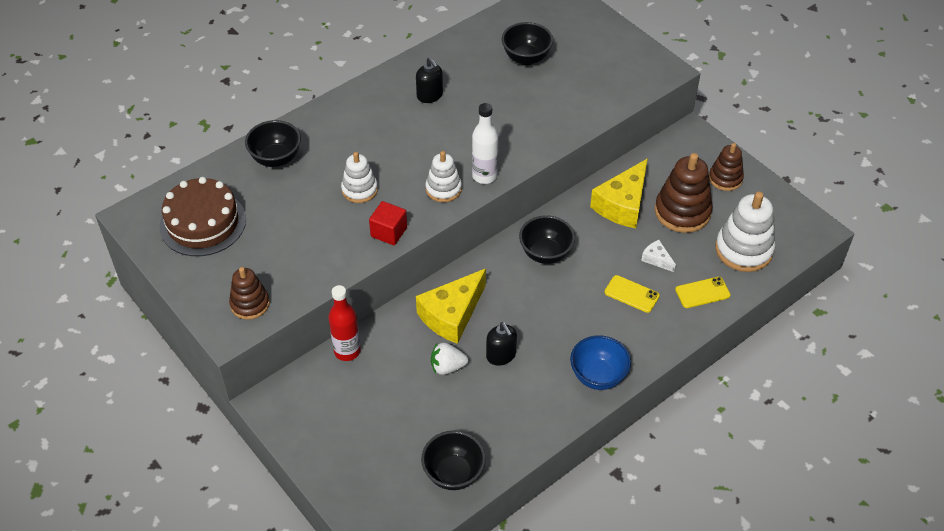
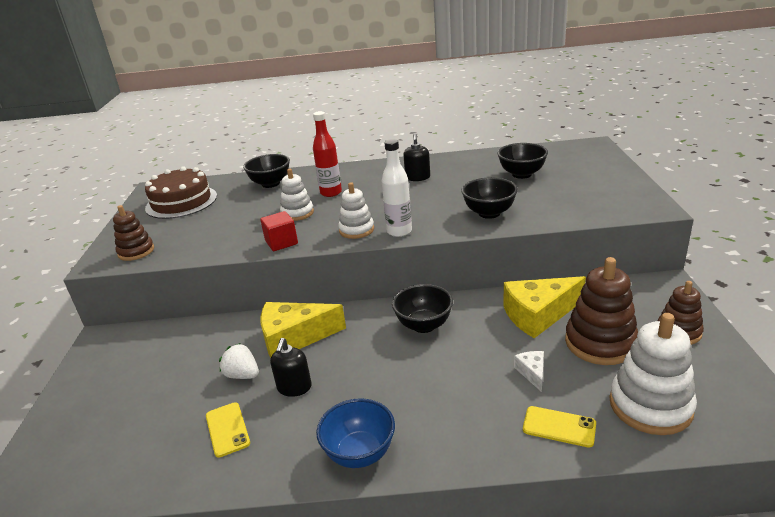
camera: 40 degrees right, 20 degrees down
(347, 351) = (191, 329): red bottle -> red bottle (331, 193)
(453, 473) = (133, 469): black bowl -> black bowl (489, 213)
(631, 294) = (474, 392): yellow phone -> yellow phone (227, 429)

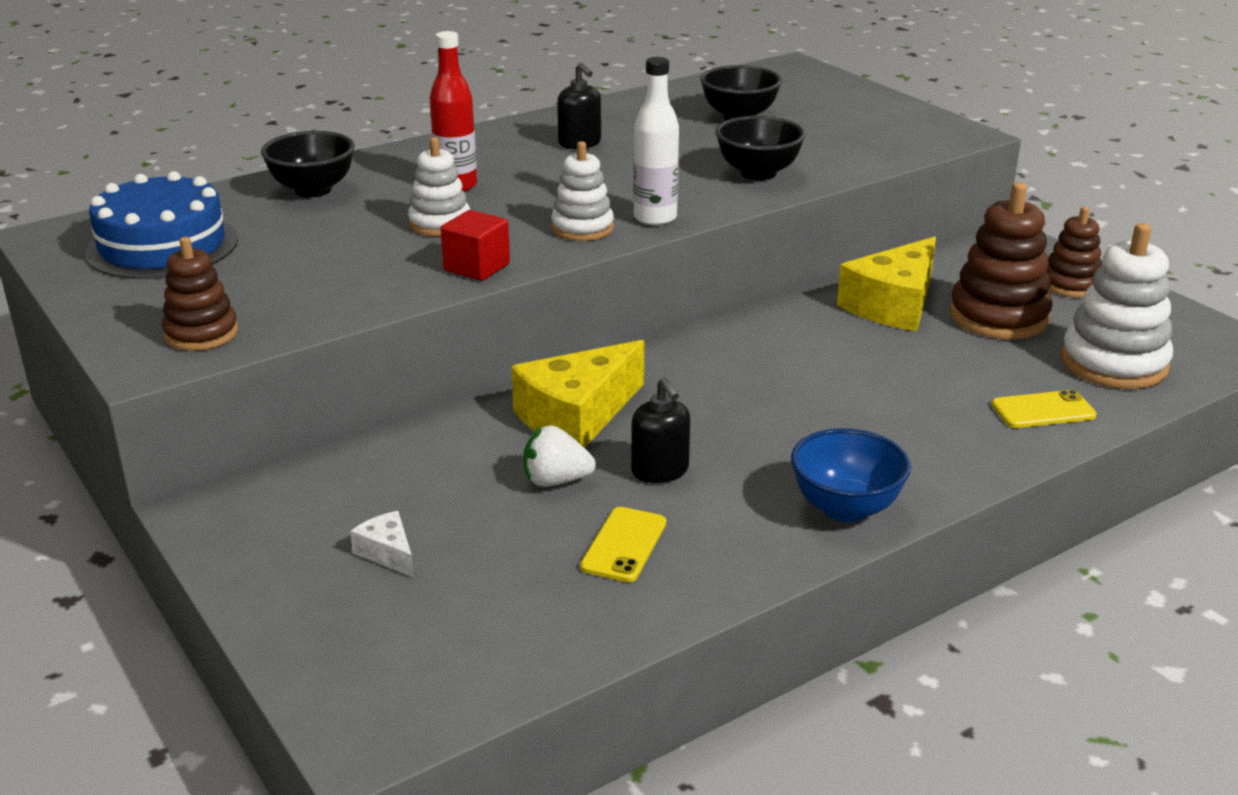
camera: 35 degrees left, 0 degrees up
(181, 202) = (162, 246): brown cake -> blue cake
(227, 429) = (624, 545): yellow phone -> yellow phone turned 75 degrees clockwise
(424, 325) = (755, 352): black bowl -> none
(532, 373) = (955, 367): white cheese -> white cheese (388, 553)

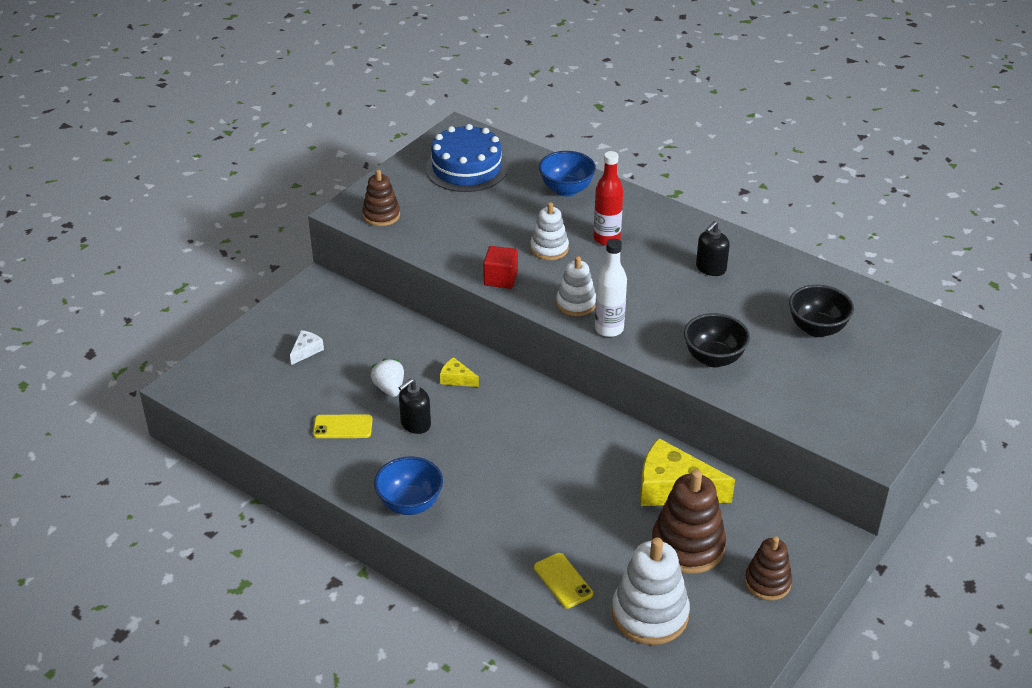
camera: 70 degrees right, 10 degrees up
(313, 190) = (566, 190): black bowl -> blue bowl
(577, 416) = (456, 379): yellow cheese -> yellow cheese, size x0.46

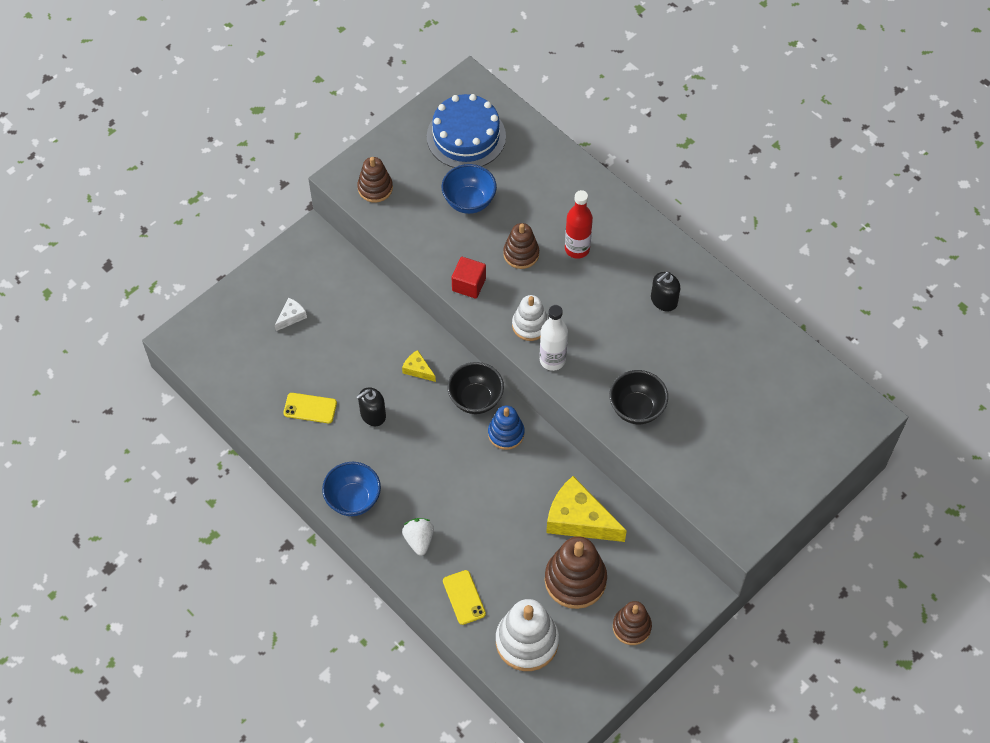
camera: 10 degrees right, 20 degrees up
(389, 388) = (357, 371): white strawberry -> white strawberry (419, 540)
(549, 249) = (521, 254): white stacking toy -> brown stacking toy
(566, 190) = (554, 179): blue bowl -> blue bowl (469, 201)
(569, 422) = (506, 433): none -> blue stacking toy
(817, 329) = (739, 388): black bowl -> black bowl (475, 399)

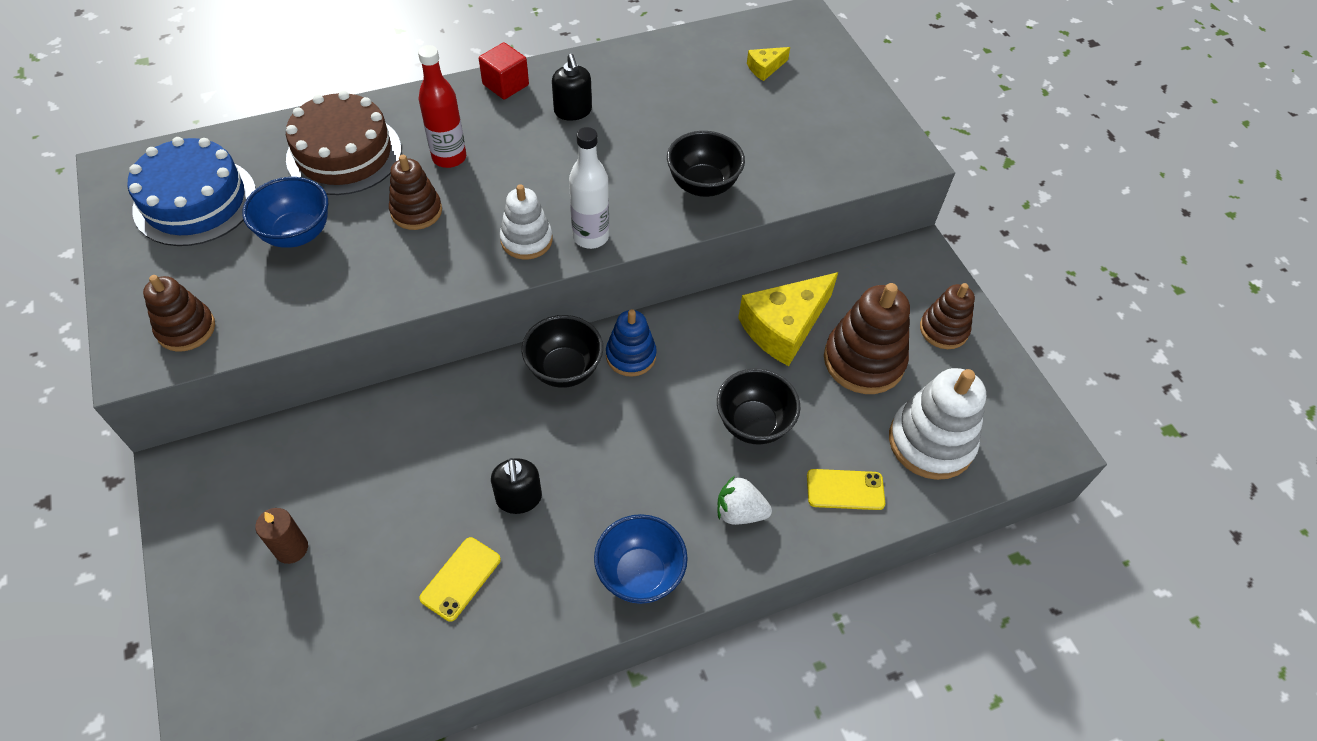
camera: 70 degrees left, 5 degrees down
(291, 317) = (291, 548): white cheese -> brown candle
(418, 369) = (481, 418): yellow cheese -> yellow cheese (765, 68)
(469, 284) = (422, 280): red cube -> red cube (505, 85)
(488, 526) = (753, 424): none -> black bowl
(547, 190) = (344, 154): none -> brown cake

